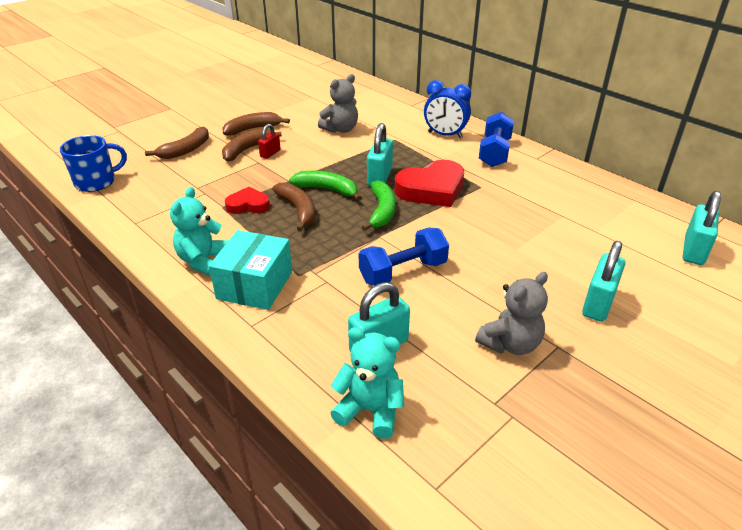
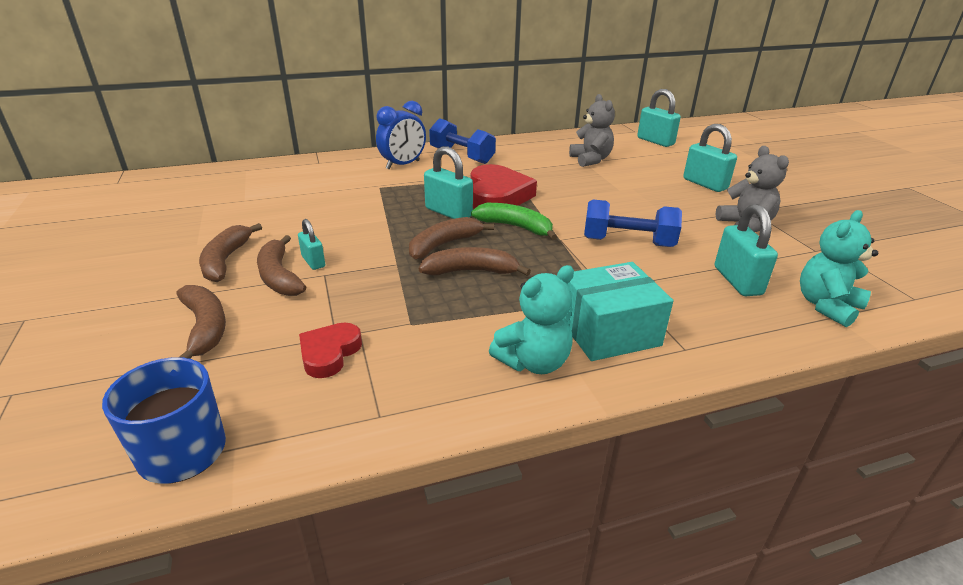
camera: 65 degrees left, 5 degrees down
(203, 261) = (534, 362): turquoise teddy bear -> turquoise teddy bear turned 75 degrees counterclockwise
(248, 205) = (427, 302): red heart -> red heart (329, 353)
(255, 285) = (608, 331): turquoise box -> turquoise box turned 60 degrees counterclockwise
(270, 153) = (313, 262): red padlock -> turquoise padlock
(327, 189) = (444, 245): green banana -> brown banana
(341, 129) = (316, 207): grey teddy bear -> grey teddy bear (590, 160)
(403, 272) = (628, 242): blue dumbbell -> blue dumbbell turned 75 degrees counterclockwise

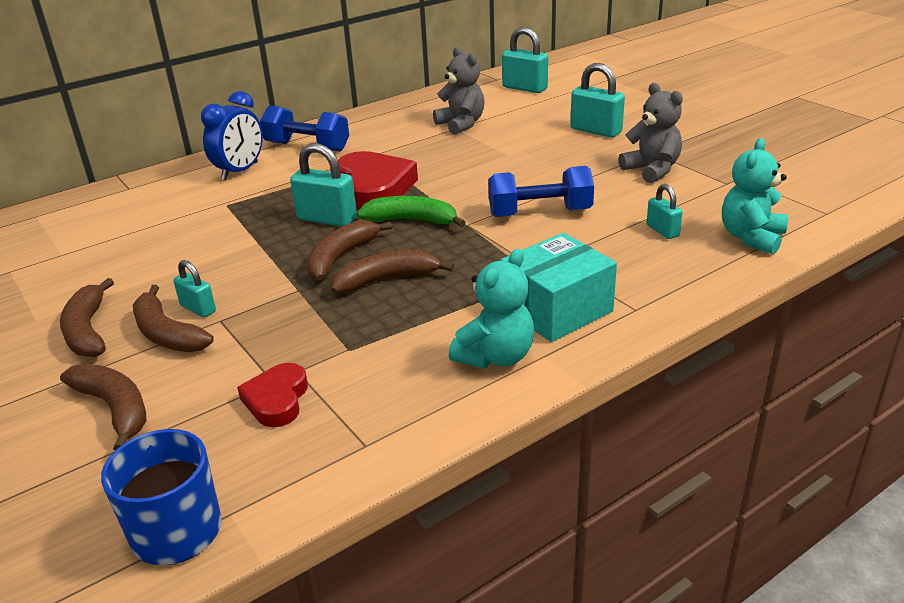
camera: 15 degrees left, 0 degrees up
(737, 281) = (662, 231): turquoise padlock -> turquoise padlock, size x0.59

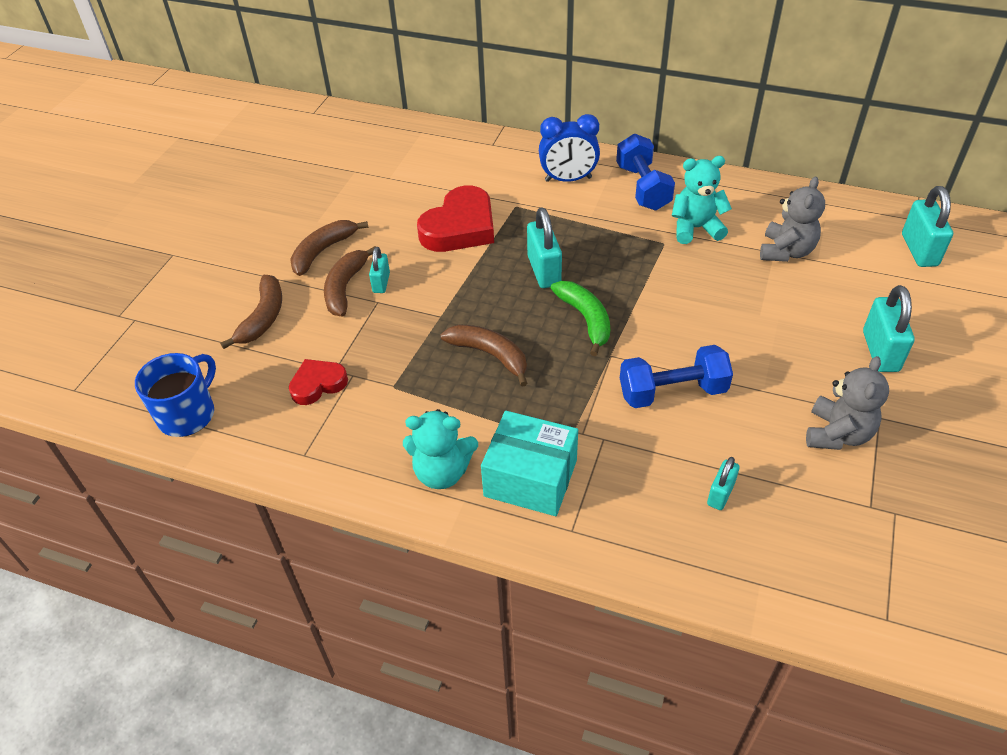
camera: 55 degrees right, 15 degrees up
(341, 257) = (498, 312): brown banana -> none
(374, 188) = (615, 267): red heart -> red heart (460, 227)
(540, 213) = (672, 392): blue dumbbell -> blue dumbbell turned 60 degrees counterclockwise
(751, 238) = (770, 570): turquoise teddy bear -> turquoise teddy bear (695, 228)

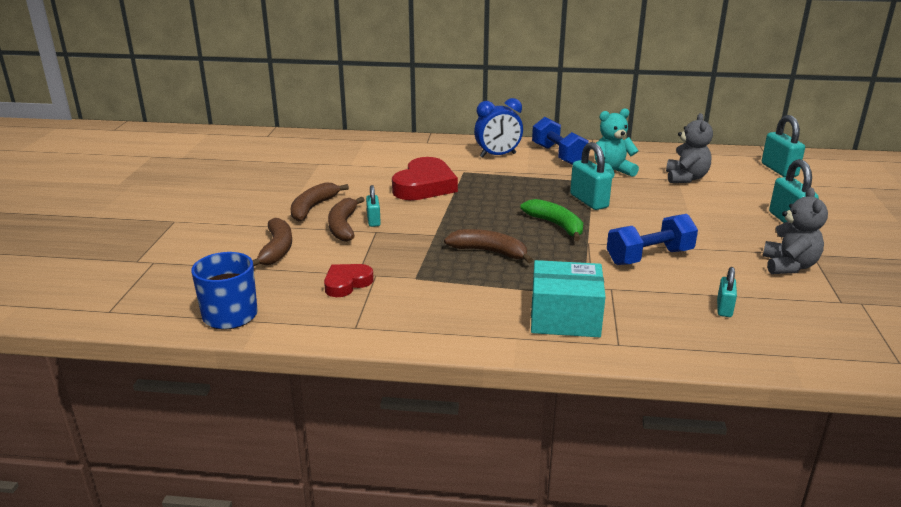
camera: 15 degrees left, 20 degrees down
(442, 472) = (486, 323): turquoise teddy bear -> none
(544, 271) = (507, 203): turquoise padlock -> turquoise padlock (589, 201)

